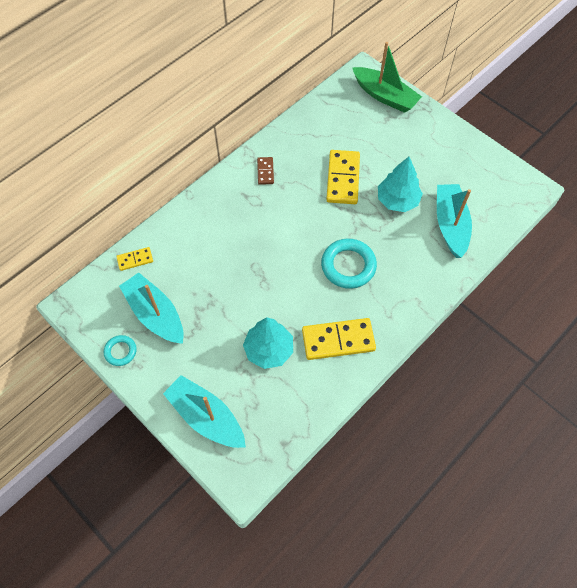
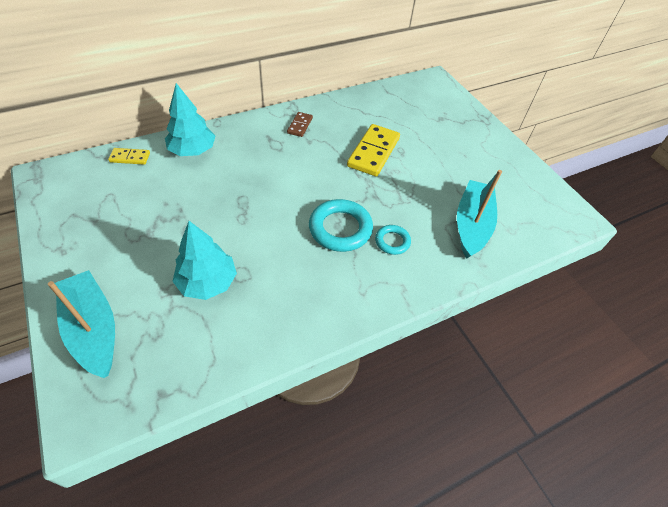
camera: 15 degrees right, 10 degrees down
(120, 351) = (55, 231): turquoise ring -> turquoise ring (392, 241)
(155, 314) = (114, 209): turquoise boat -> none
(338, 340) = (290, 298): yellow domino -> none
(385, 96) = (447, 101): green boat -> none
(397, 200) = (422, 186): turquoise tree -> turquoise tree (193, 151)

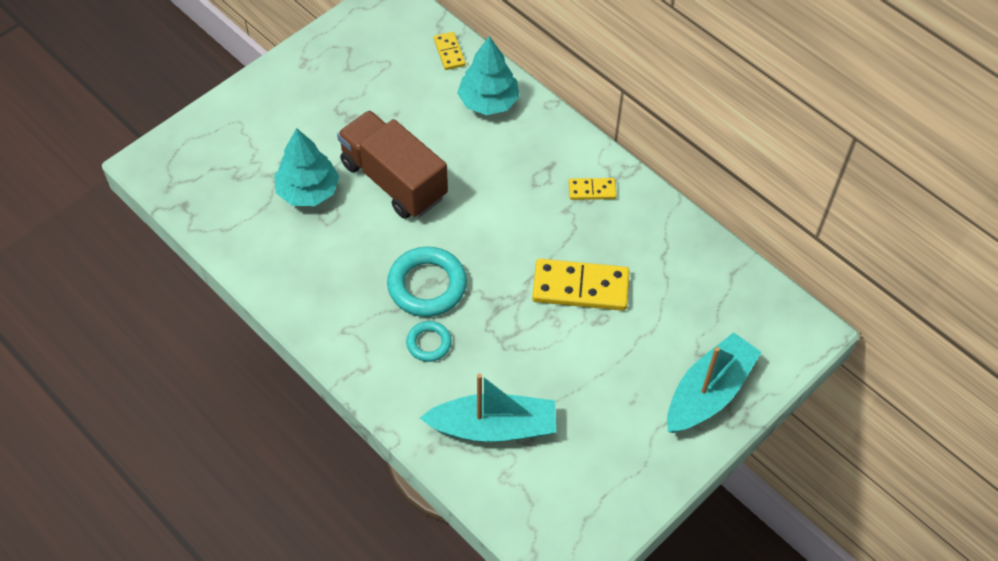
camera: 75 degrees right, 5 degrees up
(93, 329) = (229, 129): turquoise boat -> turquoise boat (708, 392)
(231, 222) = (394, 180): none -> brown truck
(300, 125) = (592, 190): brown domino -> yellow domino

